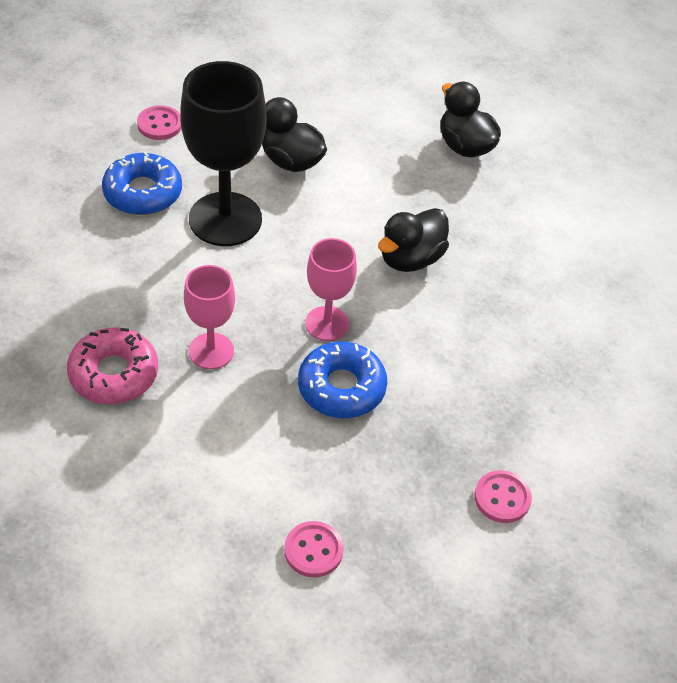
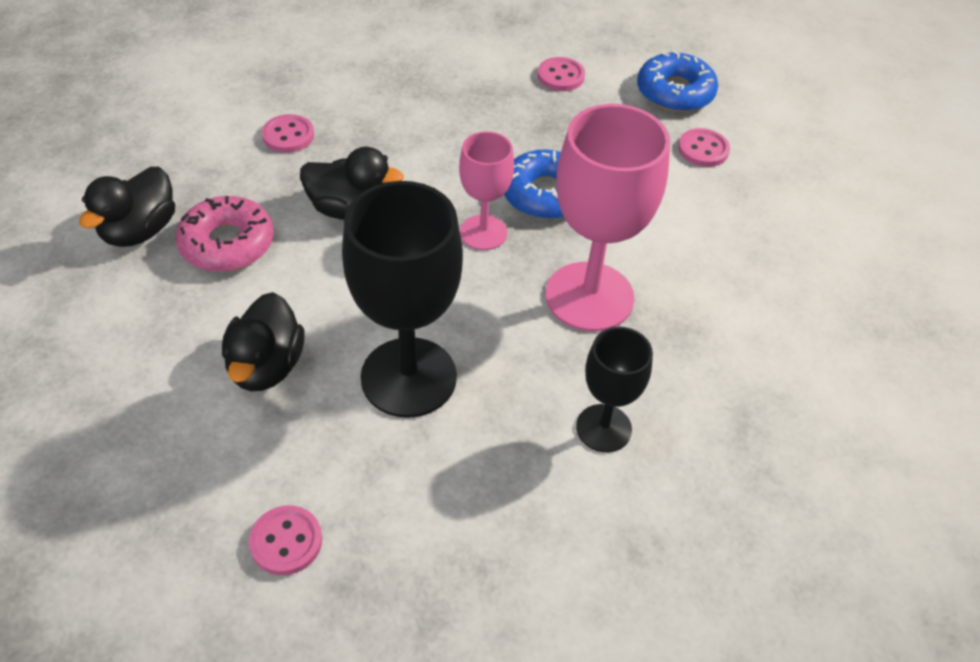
camera: 120 degrees left, 0 degrees up
(98, 292) = (603, 428): none -> black goblet
(114, 374) = (682, 353): pink donut -> pink donut (227, 243)
(143, 192) = (426, 481): blue donut -> blue donut (675, 92)
(211, 351) = (589, 296): pink goblet -> pink goblet, size x1.77
(527, 259) = (288, 135): none -> pink button

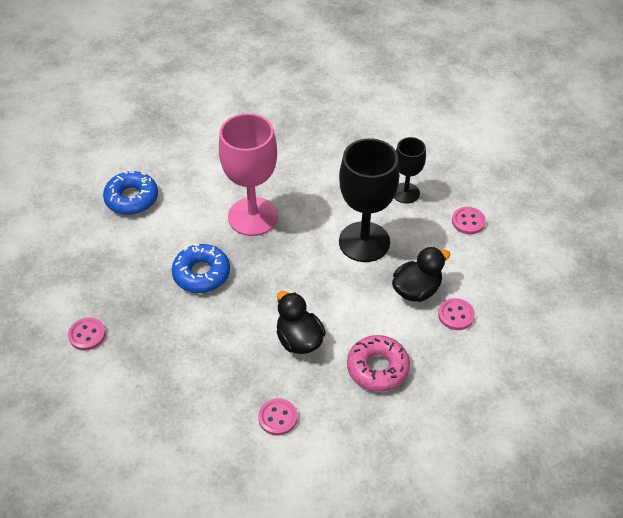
camera: 130 degrees left, 0 degrees up
(140, 230) = (414, 413): black duck -> none
(483, 232) = (255, 277): pink goblet -> none
(603, 428) = (316, 173): black goblet -> black goblet (405, 193)
(675, 92) = (53, 276): blue donut -> blue donut (132, 198)
(703, 149) = (98, 237): pink button -> pink button (456, 315)

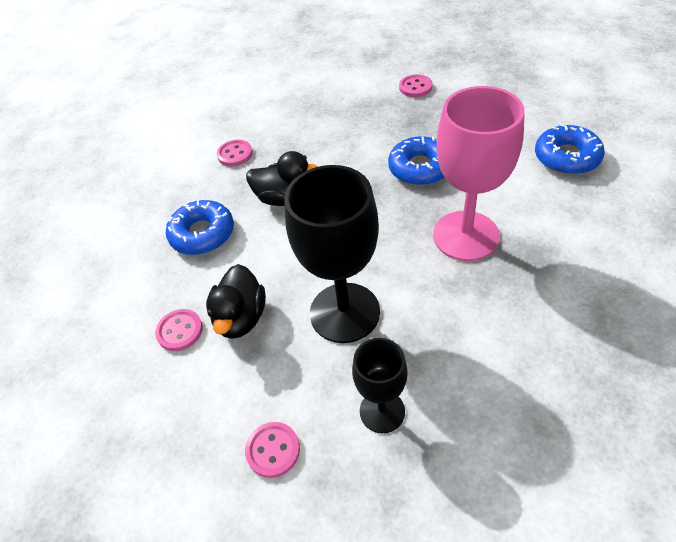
camera: 135 degrees right, 0 degrees up
(377, 368) = (202, 234): pink donut -> blue donut

